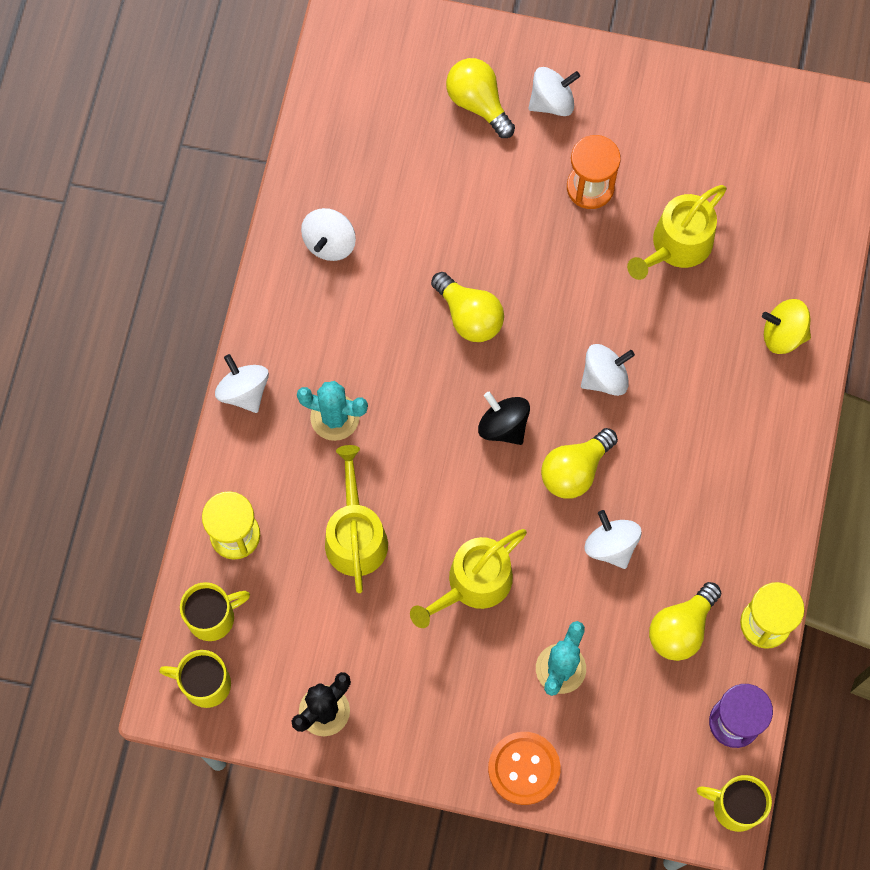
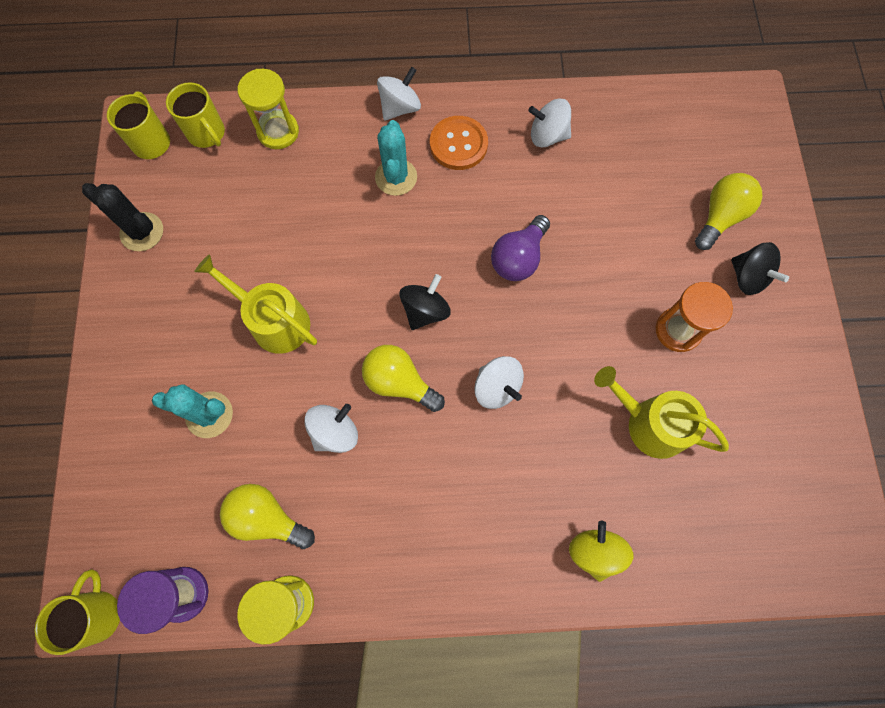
camera: 75 degrees right, 0 degrees up
(355, 535) = (297, 218): yellow watering can -> none
(469, 316) = (518, 258): yellow light bulb -> purple light bulb
(524, 768) = (112, 404): orange button -> orange button (458, 144)
(552, 101) = (748, 277): white spinning top -> black spinning top

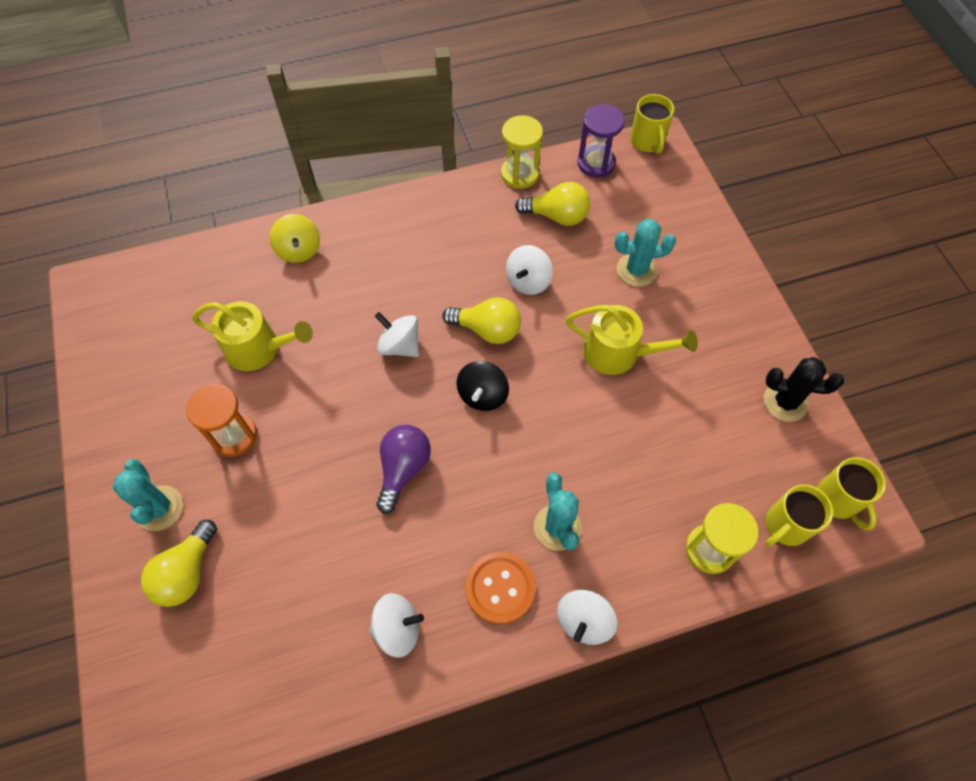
camera: 165 degrees right, 10 degrees down
(207, 133) = (785, 526): yellow mug -> yellow mug turned 75 degrees counterclockwise
(748, 277) = (159, 508): black spinning top -> turquoise cactus

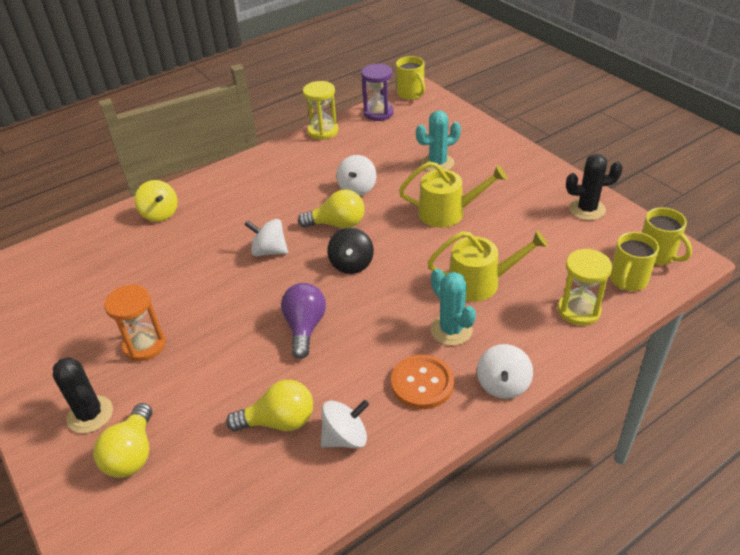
camera: 15 degrees left, 20 degrees down
(159, 508) = (90, 414): turquoise cactus -> black cactus
(258, 348) = (147, 282): yellow watering can -> yellow watering can (480, 283)
(557, 216) = (362, 147): yellow light bulb -> yellow light bulb (279, 421)

